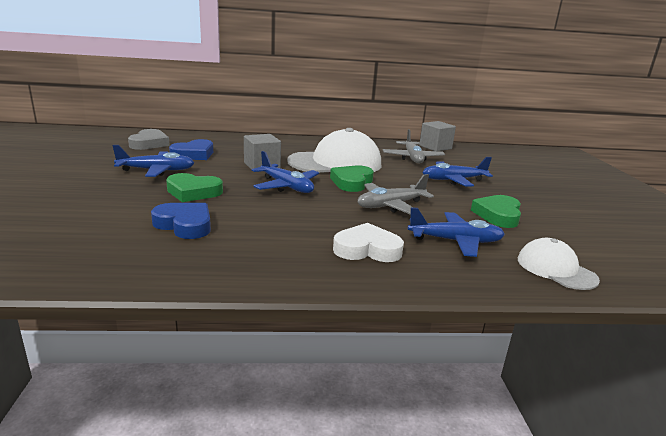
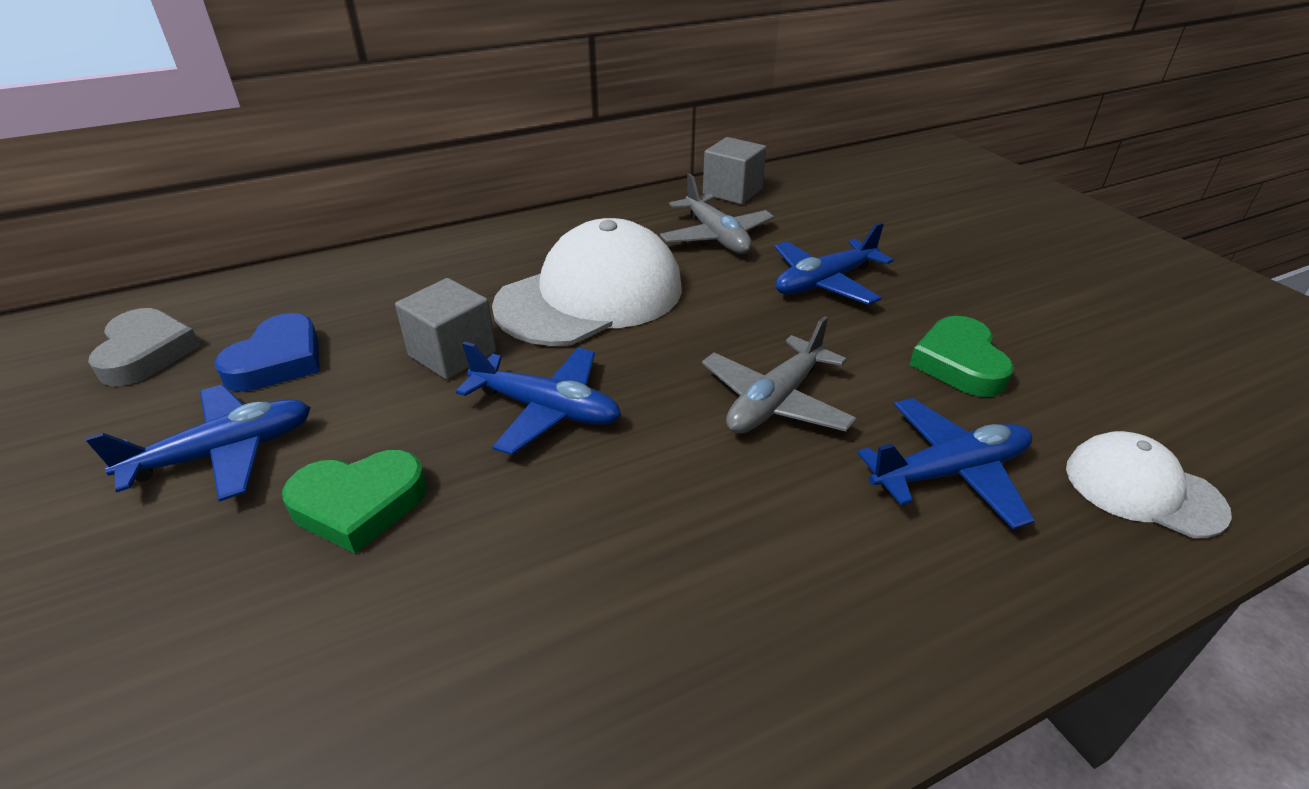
camera: 20 degrees left, 15 degrees up
(185, 225) = (413, 641): blue heart -> none
(352, 182) = (660, 350): green heart -> none
(367, 249) = (827, 565): white heart -> none

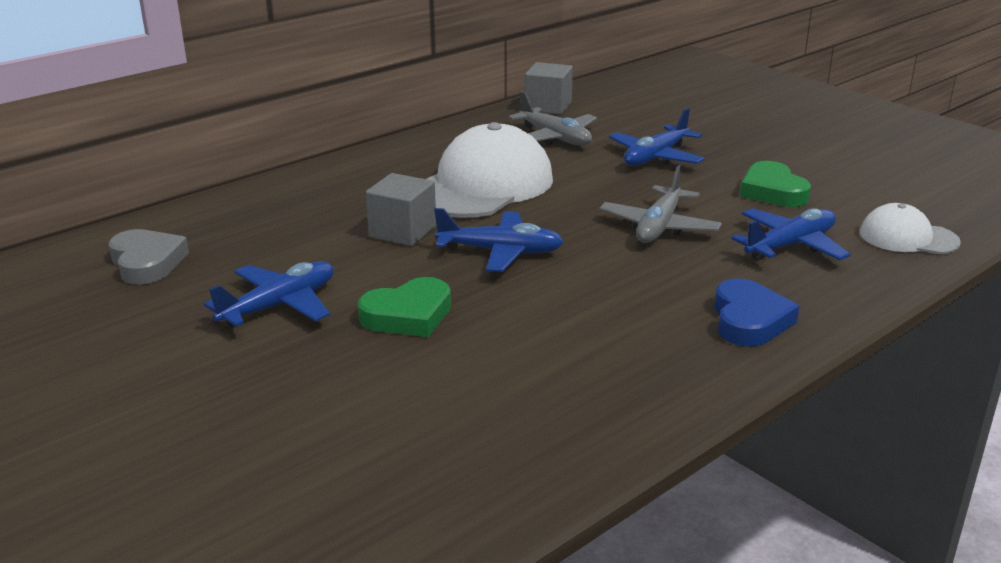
camera: 15 degrees left, 10 degrees down
(278, 361) = (265, 253): blue heart -> blue heart (749, 320)

